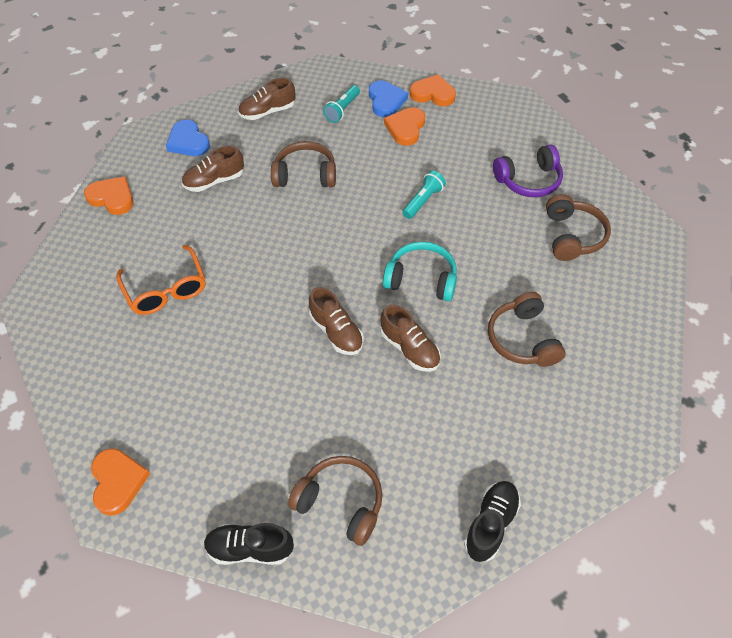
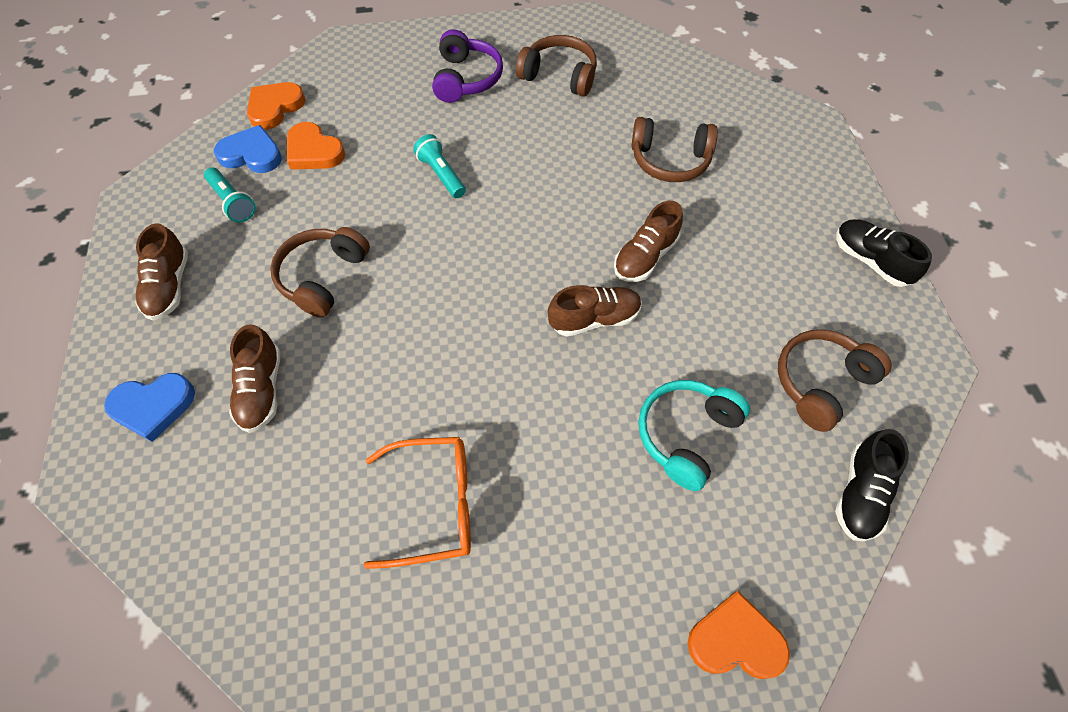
camera: 70 degrees left, 5 degrees up
(112, 198) = (199, 550): orange heart -> none
(409, 348) = (645, 257): brown shoe -> brown shoe turned 150 degrees clockwise
(421, 279) = (555, 215): turquoise headphones -> turquoise headphones (686, 435)

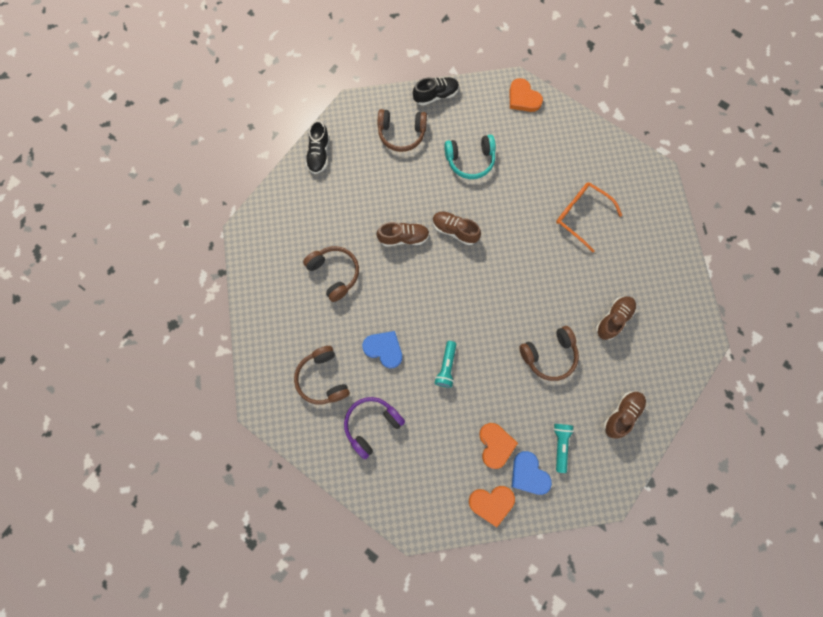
camera: 135 degrees left, 15 degrees up
(153, 406) = (662, 351): blue heart -> blue heart (384, 349)

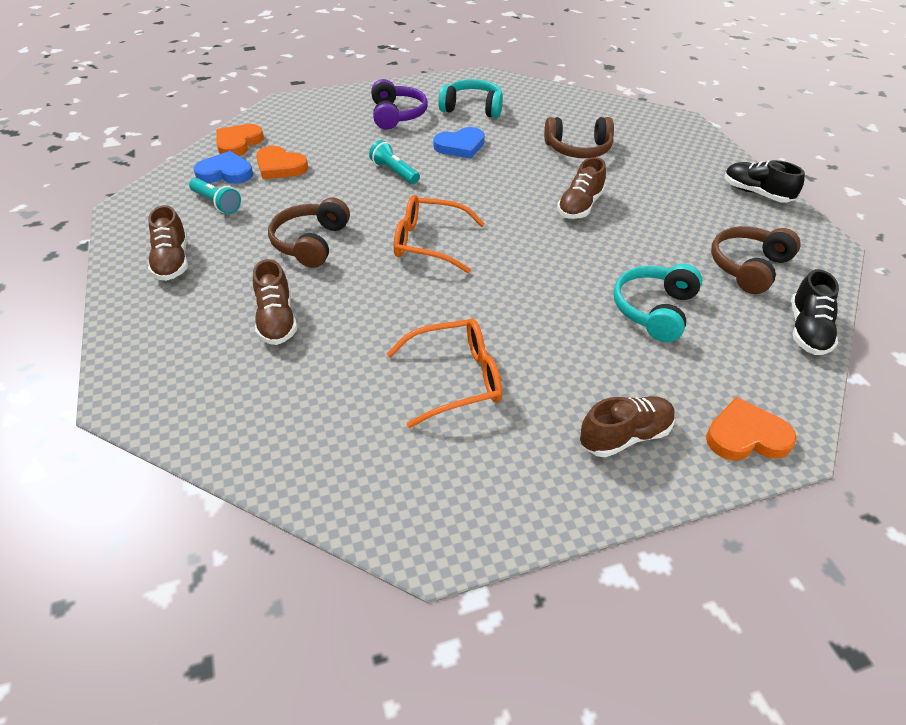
camera: 125 degrees right, 30 degrees down
(323, 378) = (472, 108): brown headphones -> turquoise headphones
(455, 230) = (552, 247): brown shoe -> brown shoe (625, 436)
(499, 294) = (429, 242): none -> orange glasses

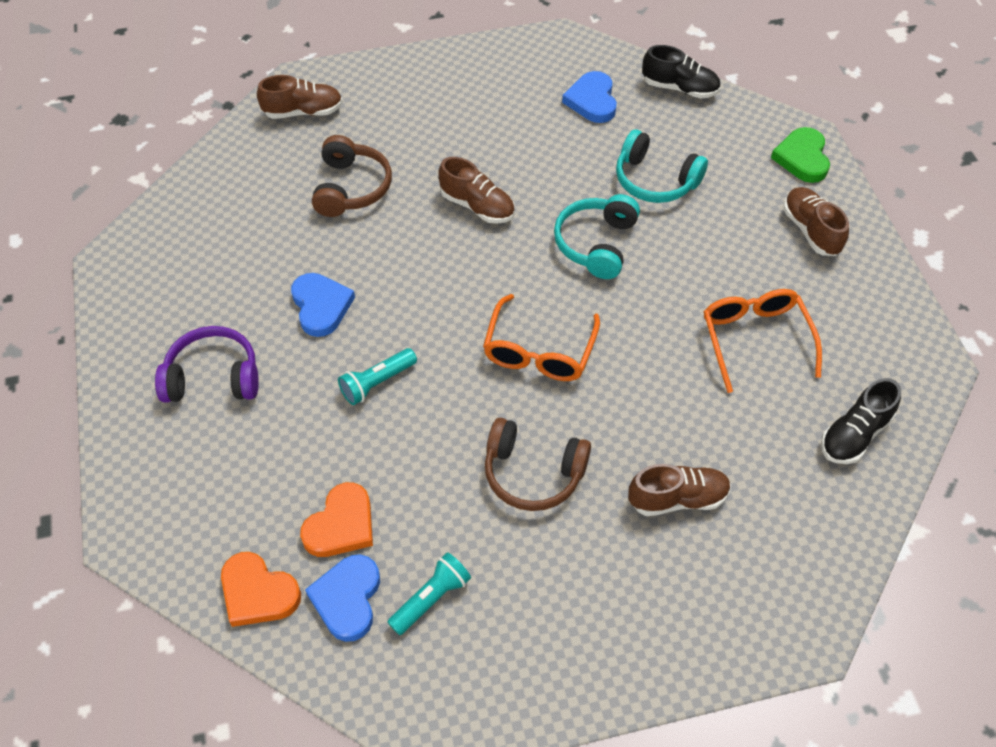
camera: 85 degrees left, 10 degrees up
(172, 261) = (565, 633): brown shoe -> brown shoe (303, 112)
(472, 108) = (214, 285): turquoise headphones -> turquoise headphones (596, 244)
(746, 436) = (802, 158): orange heart -> green heart
(748, 267) = (592, 100): brown headphones -> blue heart
(756, 193) = (467, 61): black shoe -> black shoe (854, 435)

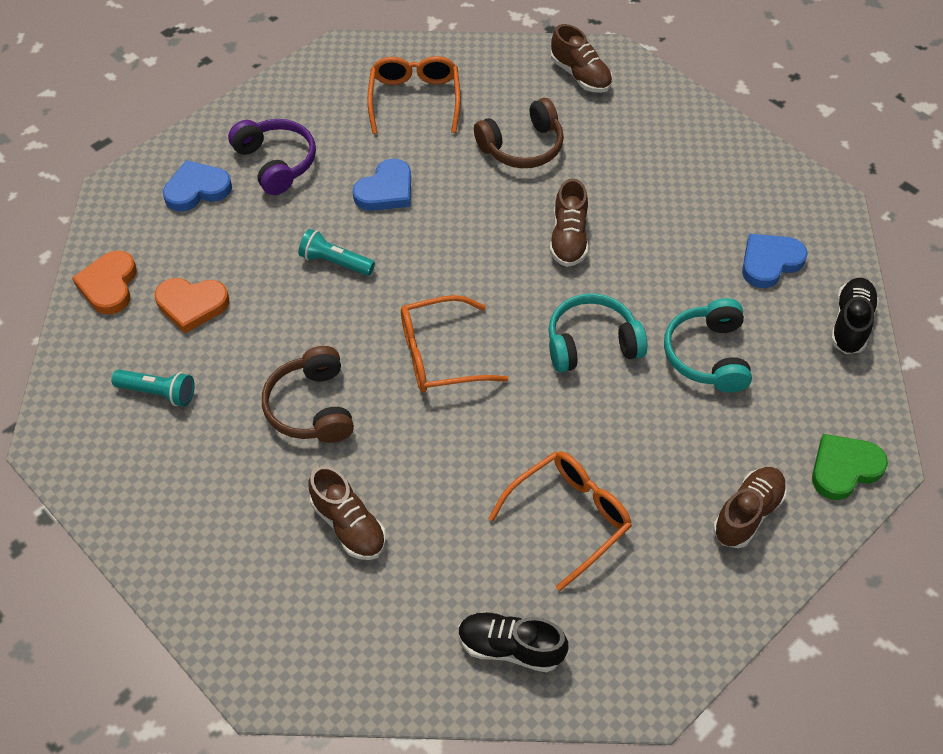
camera: 60 degrees right, 0 degrees up
(227, 235) = (414, 99): none -> orange glasses
(347, 599) = (131, 340): blue heart -> blue heart (197, 189)
(679, 88) = (850, 324): black shoe -> black shoe turned 150 degrees counterclockwise

